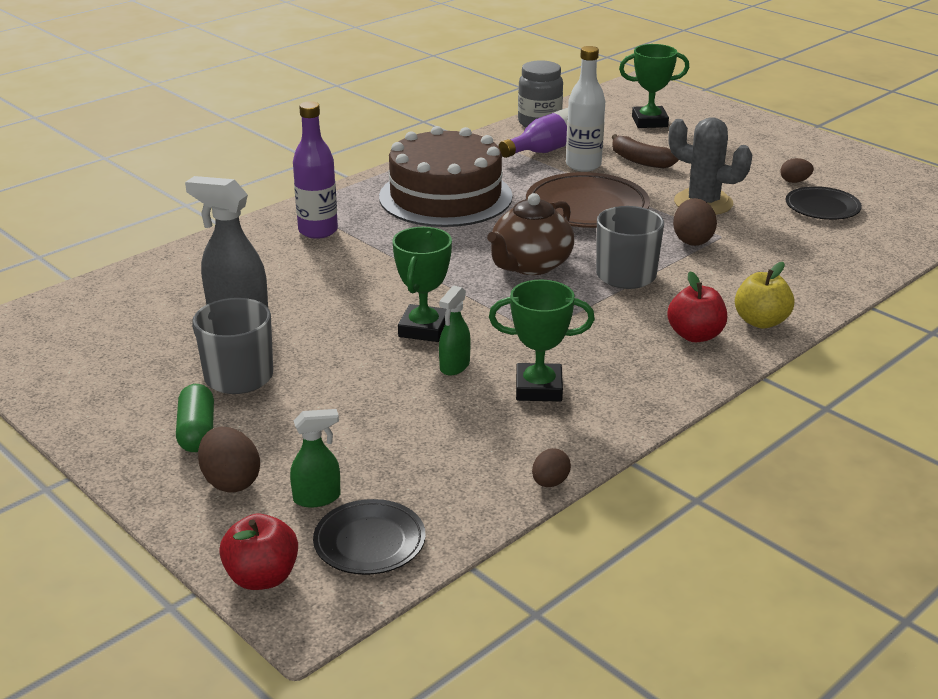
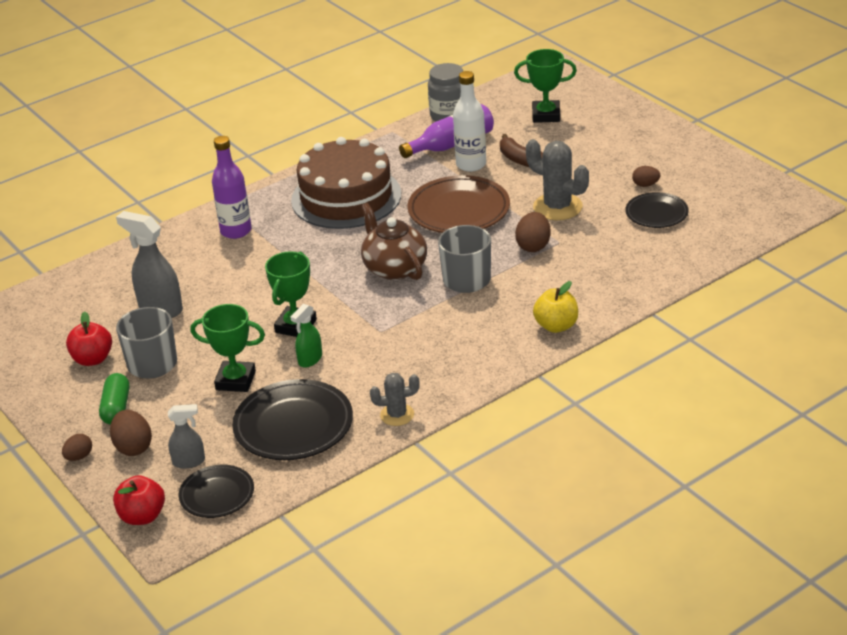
camera: 10 degrees right, 5 degrees up
(317, 498) = (189, 461): green spray bottle -> grey spray bottle
(456, 446) = (293, 425): none -> black plate
(530, 265) = (394, 268): brown teapot -> brown teapot turned 105 degrees clockwise
(538, 388) = (366, 380): green trophy -> green trophy (235, 380)
(550, 482) = (350, 456): brown egg -> brown egg (79, 457)
(596, 429) = (397, 415): none -> grey cactus
(695, 335) = (500, 337): red apple -> red apple (92, 359)

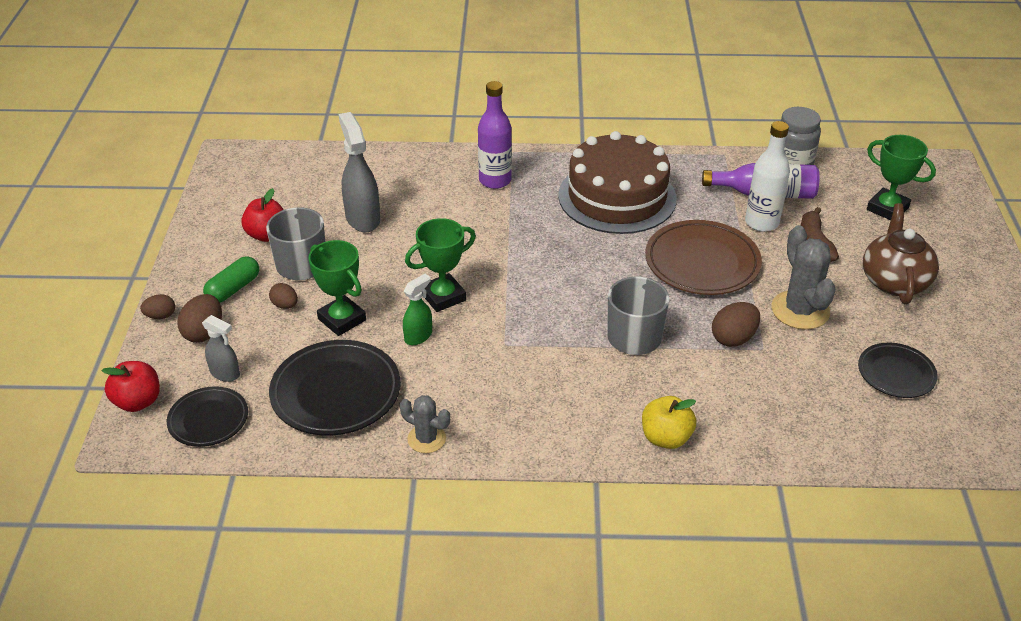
camera: 35 degrees right, 5 degrees up
(310, 359) = (418, 336): green spray bottle -> green spray bottle turned 150 degrees clockwise
(394, 268) = (583, 288): brown teapot -> brown teapot (894, 281)
(645, 185) = (916, 335): brown egg -> brown egg (285, 305)

